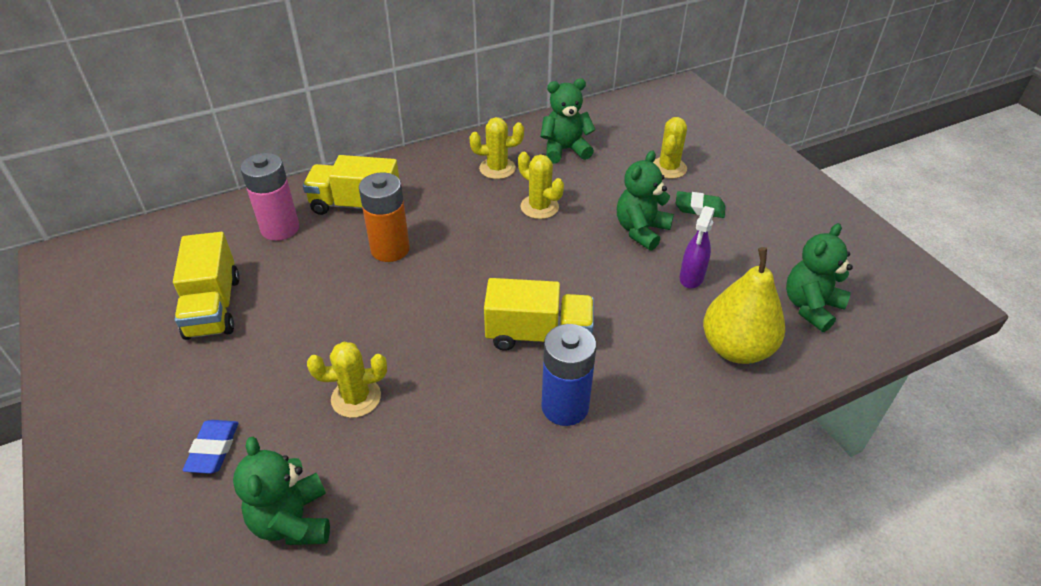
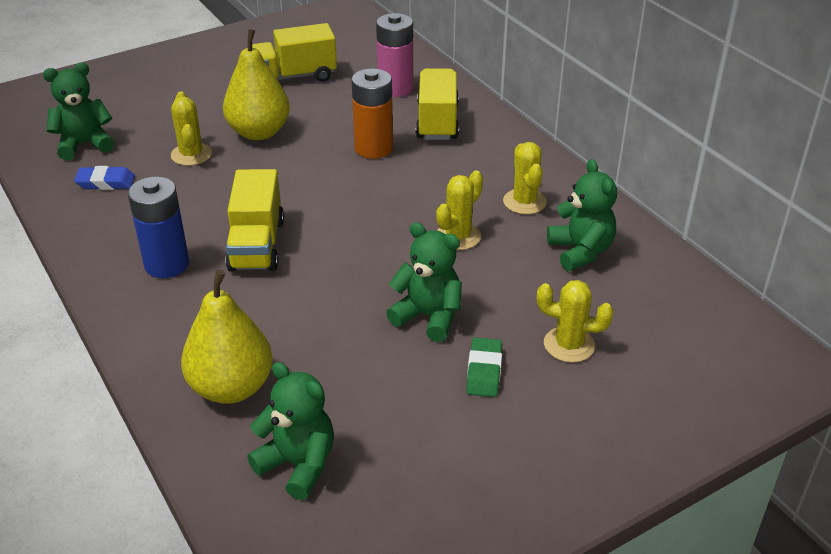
camera: 85 degrees right, 5 degrees down
(213, 449) = (152, 104): blue eraser -> blue eraser (106, 182)
(328, 337) = (259, 132): none -> yellow pear
(691, 278) = (346, 357): purple spray bottle -> none

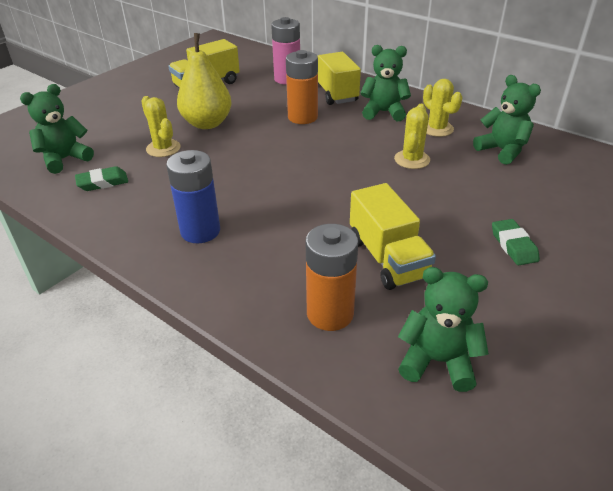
camera: 20 degrees left, 0 degrees up
(106, 182) = (103, 182): blue eraser -> green eraser
(231, 387) = (330, 313): yellow pear -> orange battery
(257, 245) = (265, 199): yellow truck -> yellow truck (387, 258)
(428, 316) = (439, 218): green teddy bear -> green teddy bear (383, 112)
(569, 345) = (553, 212): yellow cactus -> none

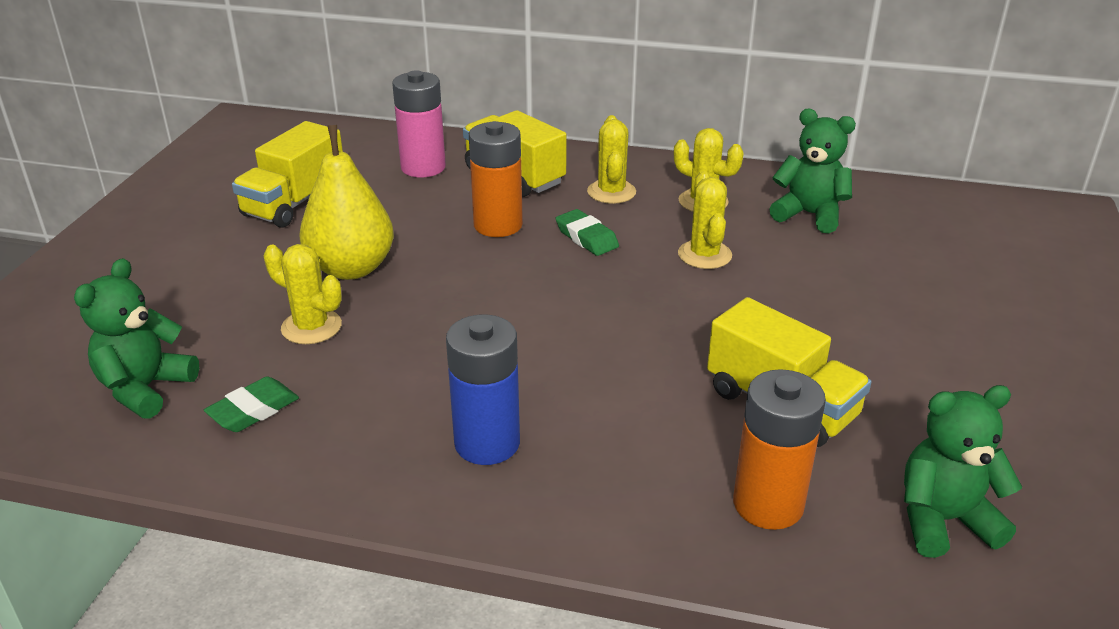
camera: 25 degrees left, 5 degrees down
(383, 112) = (611, 192): green teddy bear -> yellow cactus
(513, 245) = (917, 342): green eraser -> green eraser (586, 237)

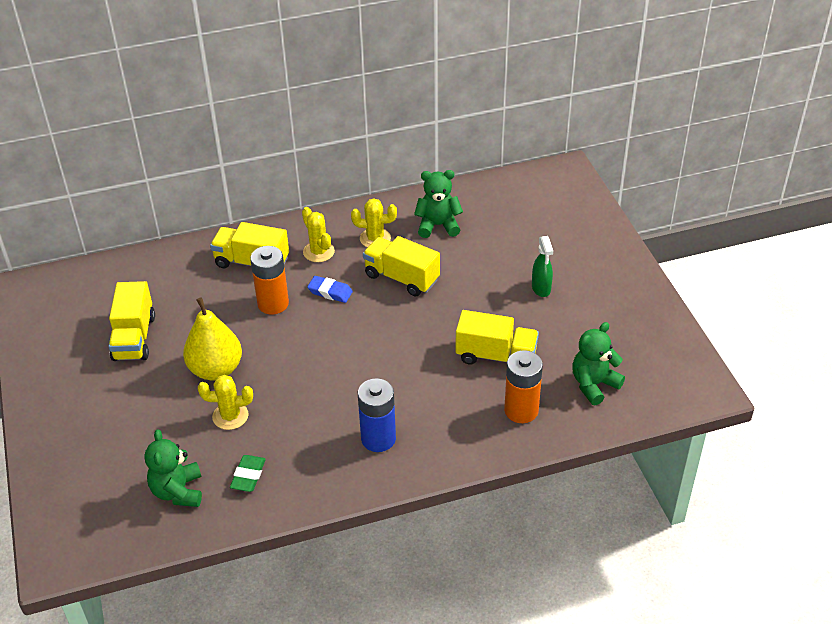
camera: 30 degrees left, 10 degrees up
(423, 167) = (189, 277): pink battery -> none
(586, 237) = (330, 292): green eraser -> blue eraser
(704, 255) = (401, 278): yellow cactus -> yellow truck
(929, 341) = (541, 288): none -> green spray bottle

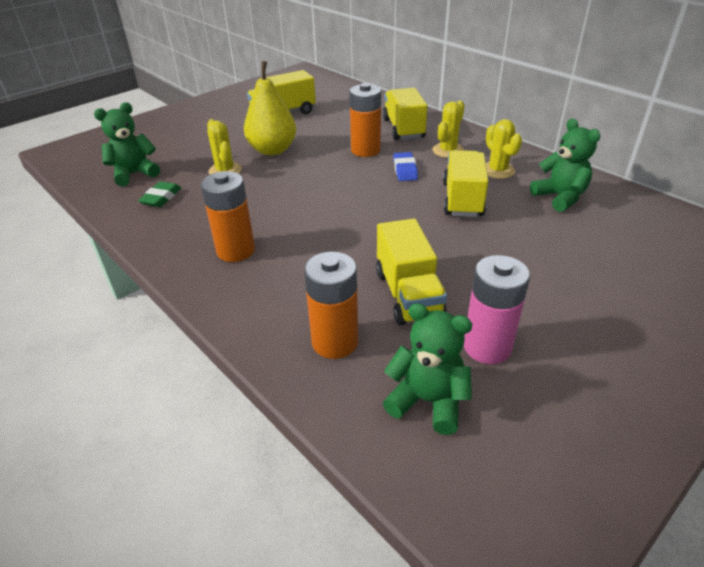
camera: 65 degrees right, 5 degrees down
(248, 476) = (161, 198): green eraser -> green eraser turned 60 degrees counterclockwise
(378, 439) = (236, 251): blue battery -> orange battery
(541, 288) = (552, 297): green spray bottle -> none
(566, 339) = (487, 347): none -> pink battery

